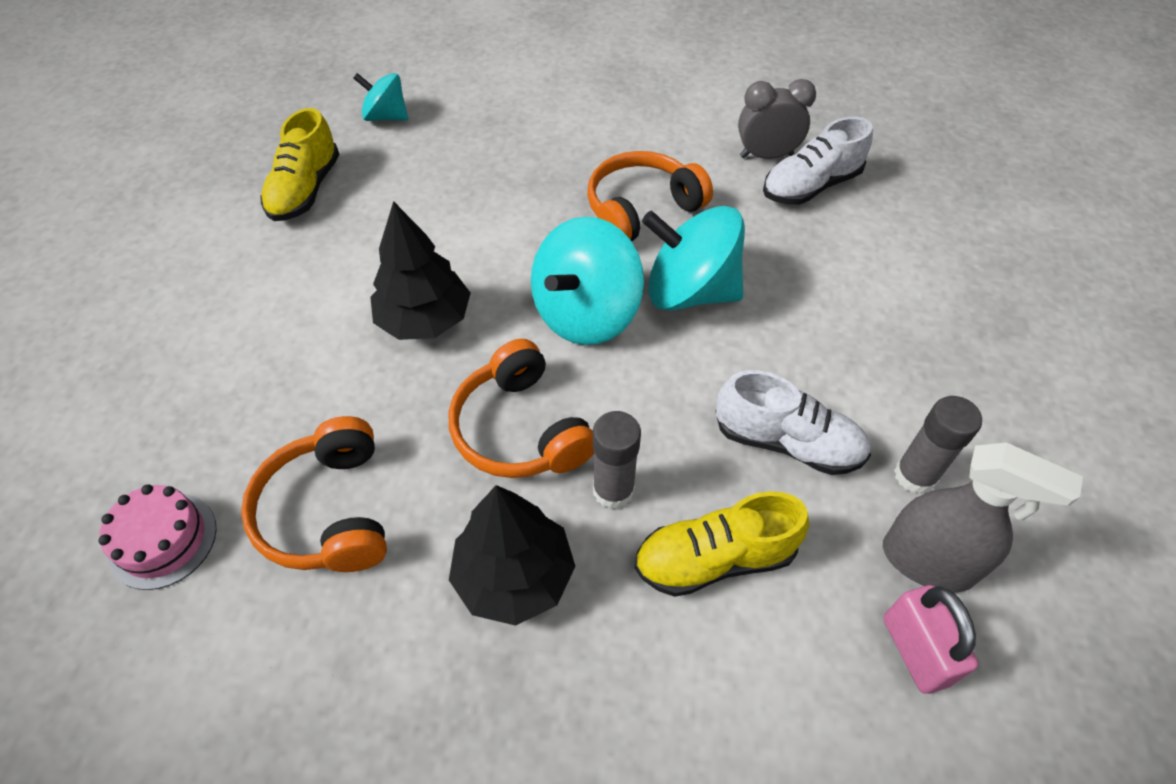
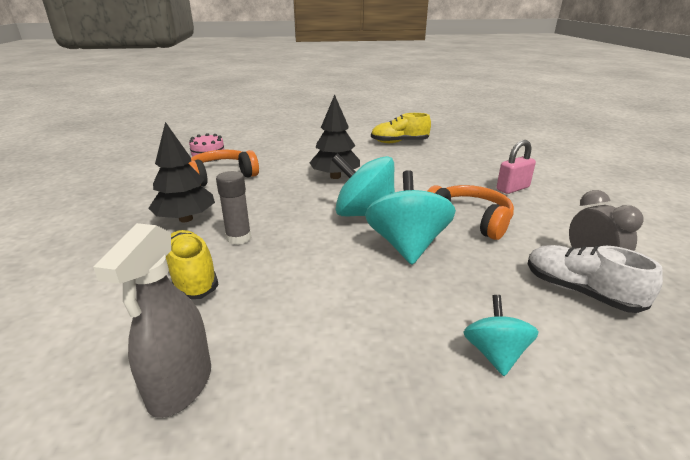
camera: 75 degrees right, 25 degrees down
(386, 117) = (467, 147): turquoise spinning top -> turquoise spinning top (495, 354)
(521, 429) = (274, 208): orange headphones -> none
(787, 442) = (287, 299): white shoe -> none
(915, 475) = (268, 375): grey glue stick -> none
(915, 650) = (102, 378): pink padlock -> pink padlock (512, 188)

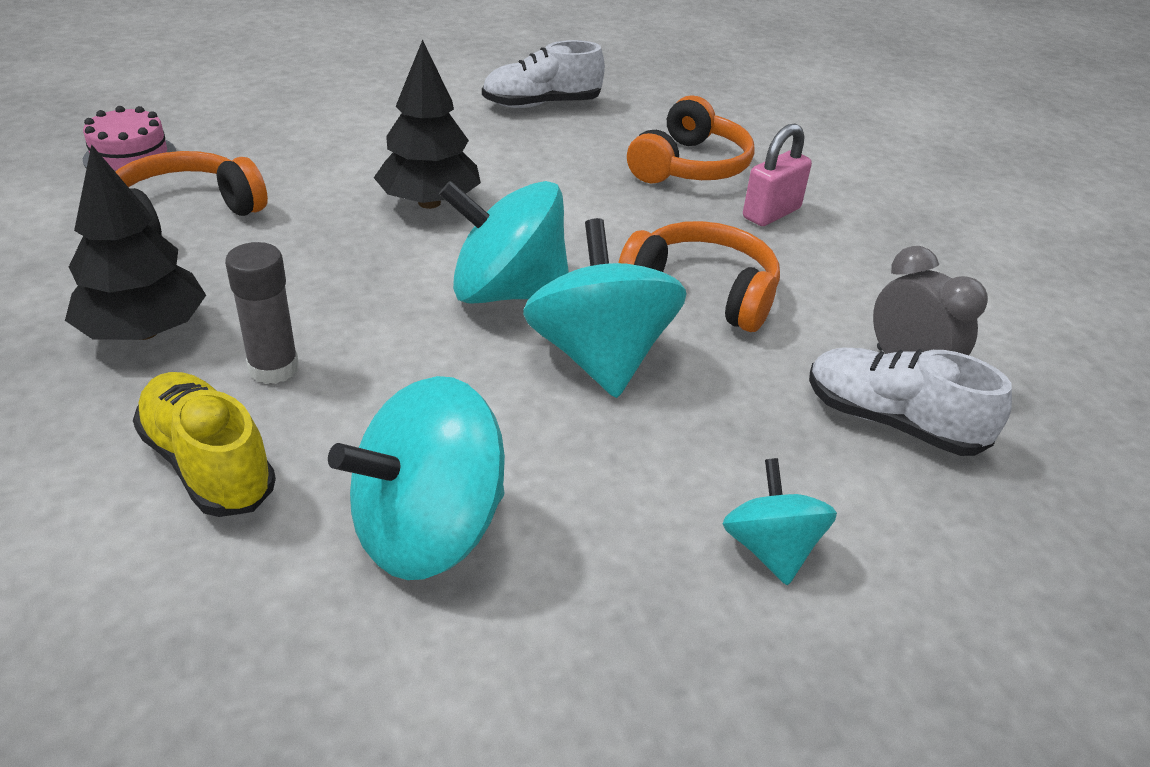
camera: 15 degrees left, 10 degrees up
(180, 385) = (270, 675): grey spray bottle -> none
(291, 320) = (428, 530): none -> turquoise spinning top
(399, 142) = (541, 104): yellow shoe -> white shoe
(470, 167) = (689, 166): none -> orange headphones

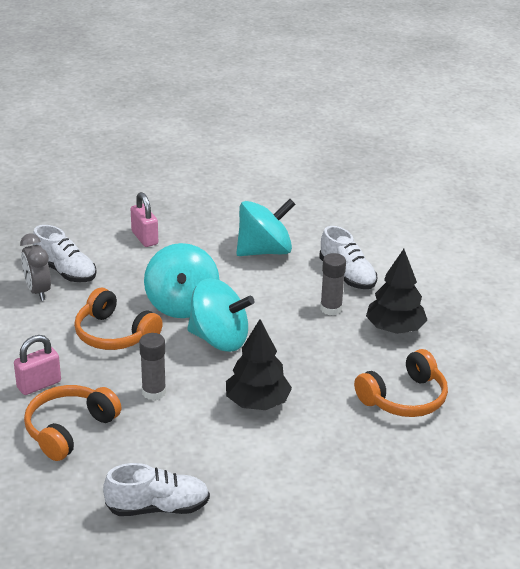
camera: 170 degrees left, 5 degrees down
(130, 156) = (461, 453): pink cake -> none
(208, 464) = (347, 275): yellow shoe -> white shoe
(593, 210) = (154, 392): none -> grey glue stick
(770, 549) = (144, 238): turquoise spinning top -> pink padlock

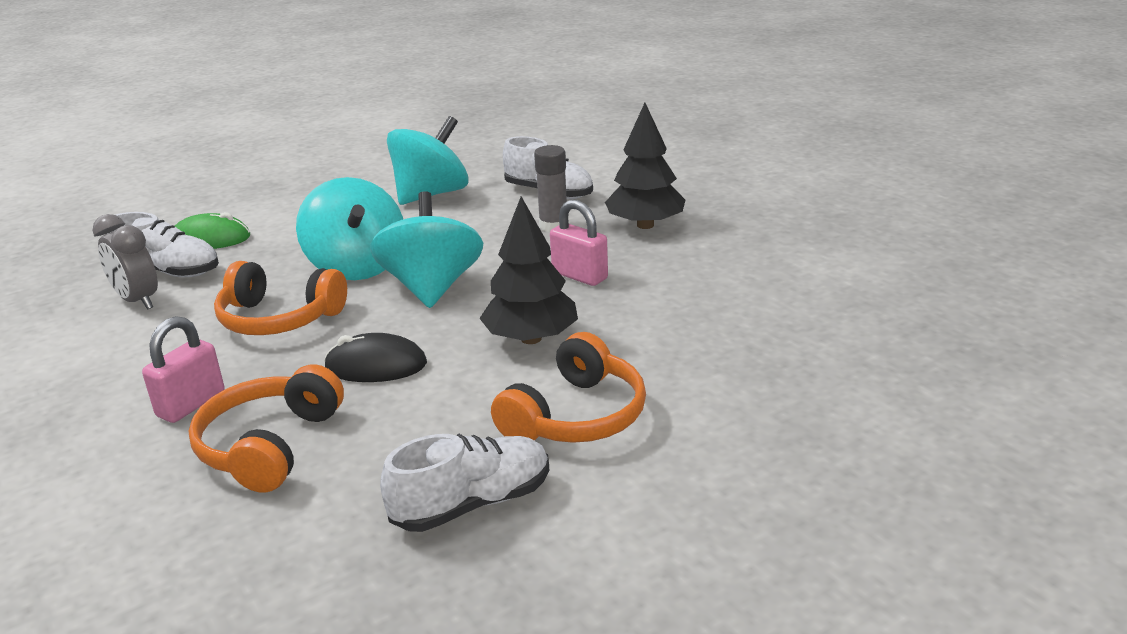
camera: 20 degrees left, 5 degrees down
(101, 249) = (210, 239): none -> green mouse
(144, 238) = (265, 216): pink padlock -> pink padlock (579, 276)
(154, 392) = (376, 366): grey glue stick -> black mouse
(219, 339) = (432, 288): turquoise spinning top -> turquoise spinning top turned 90 degrees counterclockwise
(404, 398) = (713, 284): orange headphones -> orange headphones (575, 416)

